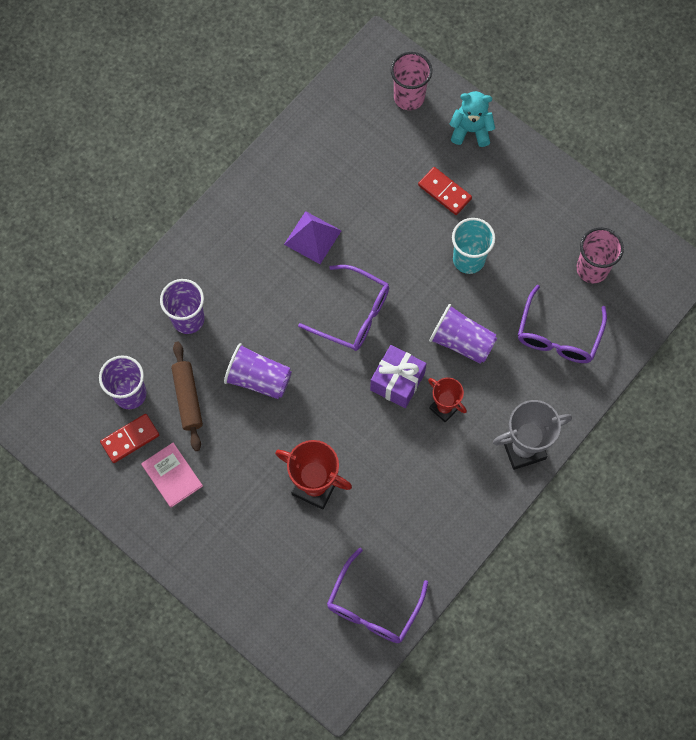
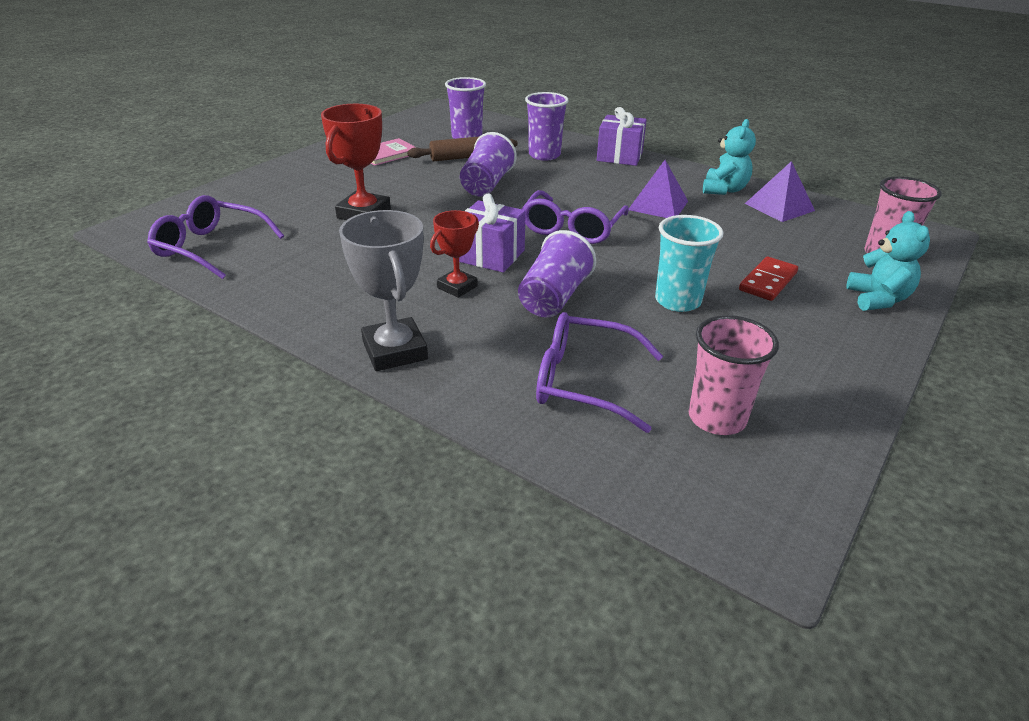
camera: 85 degrees right, 35 degrees down
(130, 439) = (424, 139): red domino -> none
(197, 248) = (619, 156): none -> purple gift
(284, 175) = (724, 190): none -> turquoise teddy bear
(322, 141) = (779, 207): none -> purple pyramid

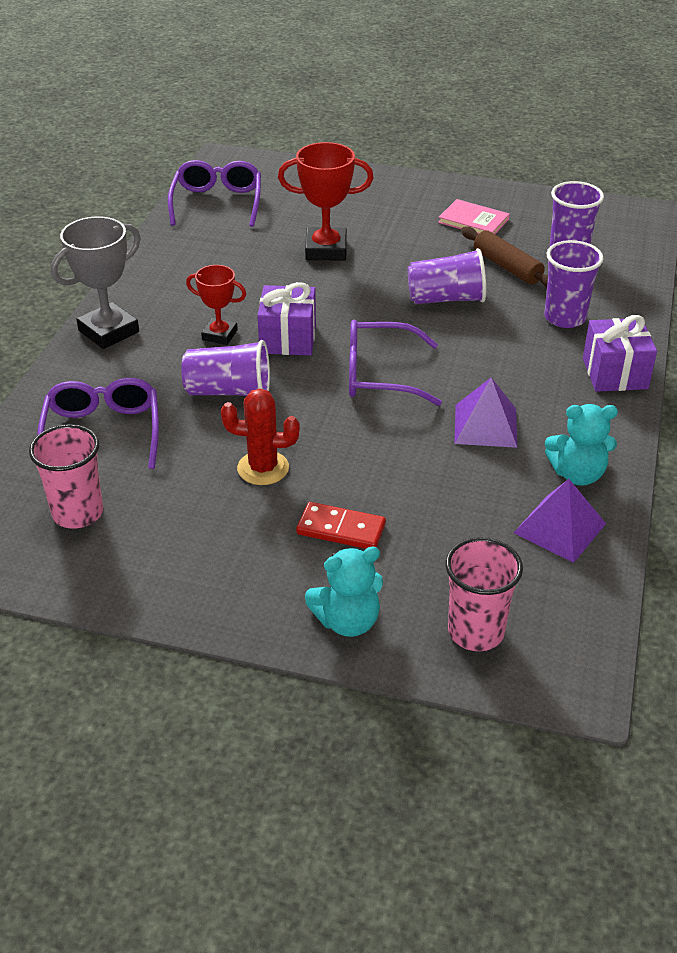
camera: 70 degrees right, 5 degrees up
(677, 301) = (263, 468): turquoise cup -> red cactus

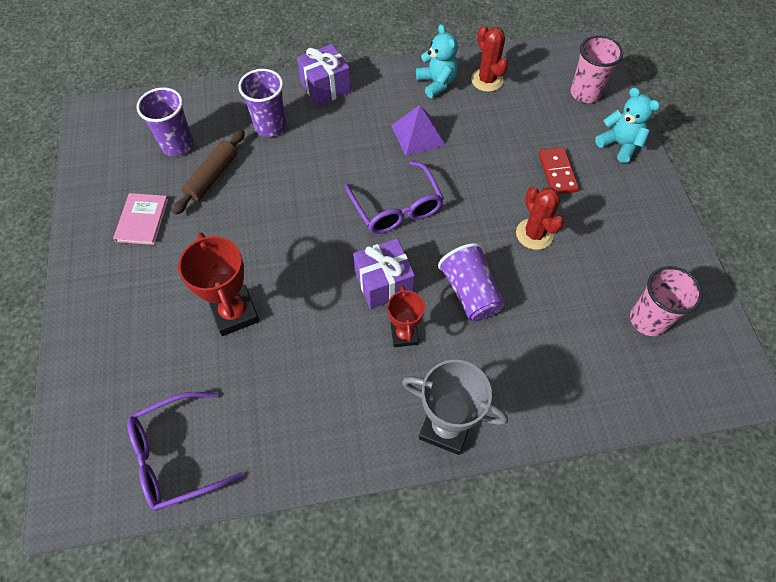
camera: 115 degrees left, 20 degrees up
(103, 433) = (566, 352): purple glasses -> none
(446, 299) = (277, 200): purple cup -> none
(560, 528) = (487, 80): purple pyramid -> red cactus

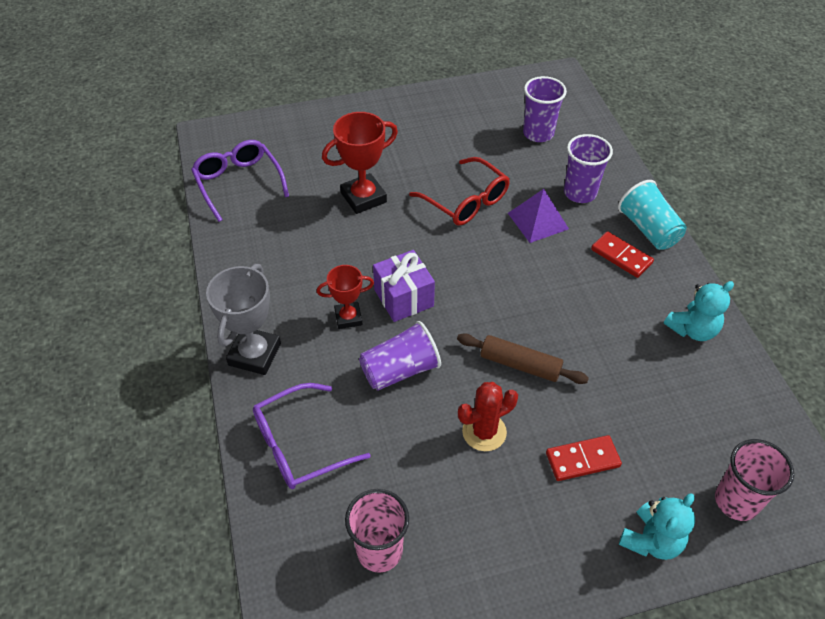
camera: 85 degrees right, 10 degrees down
(142, 220) = (450, 127): pink book -> none
(212, 177) = (506, 162): brown rolling pin -> brown rolling pin (520, 365)
(261, 217) = (466, 201): none -> red glasses
(326, 87) = (648, 229): purple gift -> turquoise cup
(354, 111) = (621, 256): none -> red domino
(397, 208) = (497, 302): purple glasses -> purple glasses (299, 445)
(418, 135) = (603, 315): purple pyramid -> purple pyramid (538, 221)
(487, 80) = (717, 382): red cactus -> none

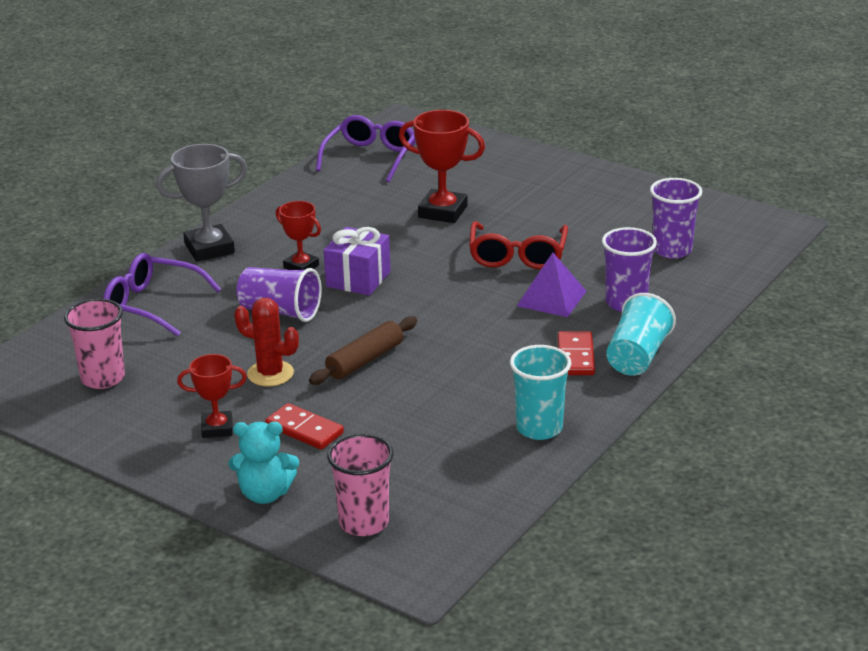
camera: 50 degrees right, 20 degrees down
(520, 365) = (365, 360): brown rolling pin -> brown rolling pin turned 60 degrees clockwise
(531, 515) = (217, 428): none -> red trophy
(692, 329) = (539, 428): turquoise teddy bear -> turquoise cup

